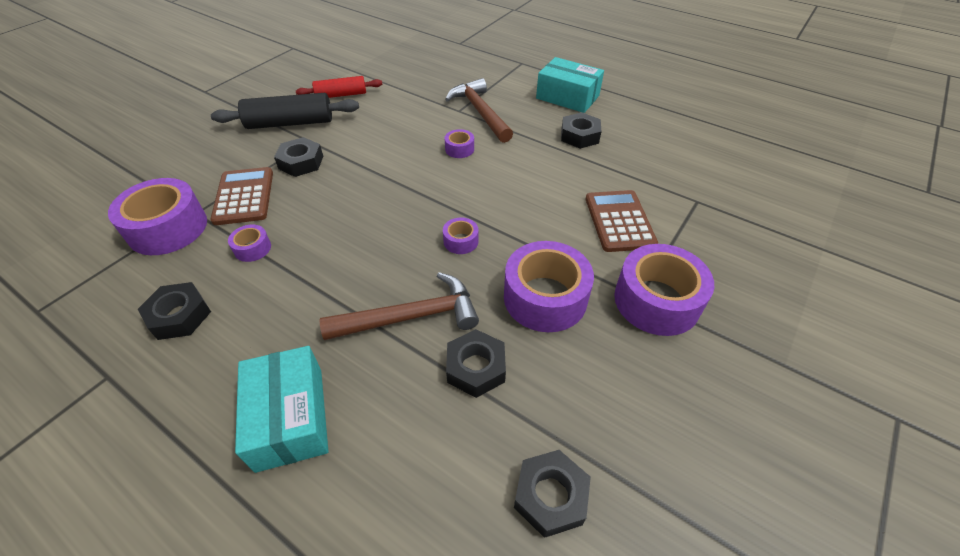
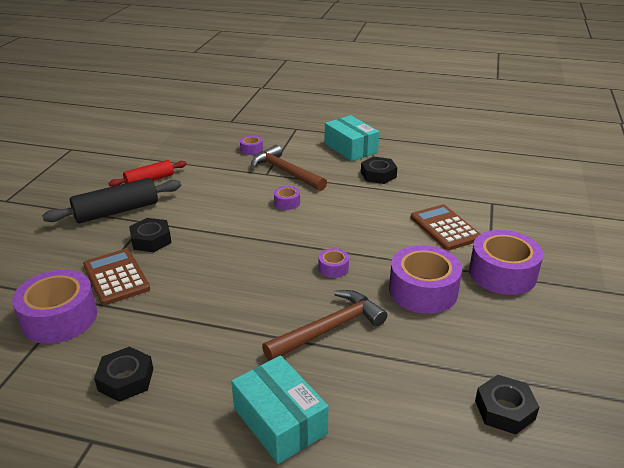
camera: 20 degrees left, 15 degrees down
(252, 248) = (155, 314): purple tape -> purple tape (251, 149)
(476, 368) = (402, 348): black nut -> none
(567, 97) = (350, 148): turquoise box -> turquoise box turned 45 degrees clockwise

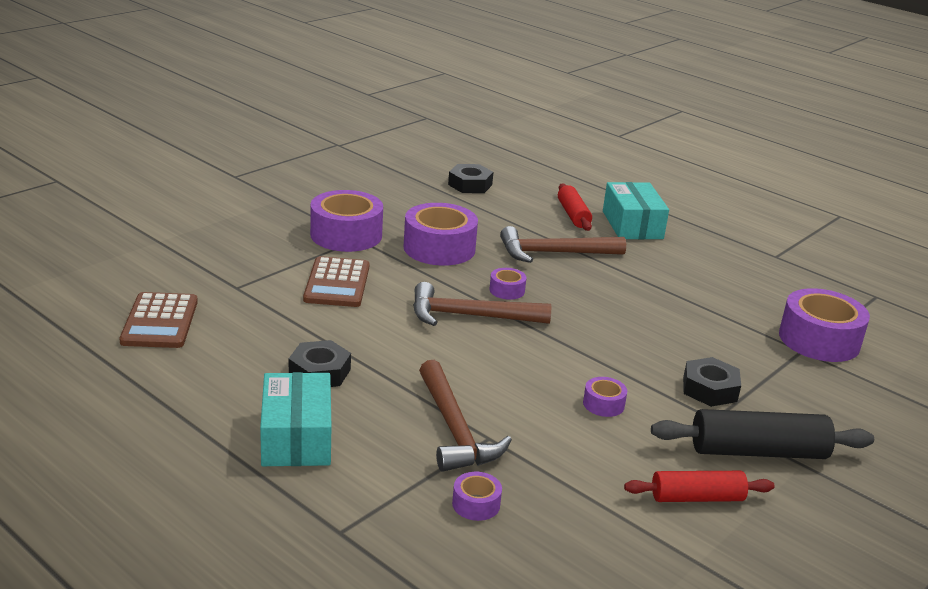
camera: 155 degrees left, 5 degrees down
(116, 277) = (758, 359): brown calculator -> brown calculator (160, 321)
(126, 379) = (749, 278): black nut -> none
(287, 203) = (496, 377): purple tape -> purple tape (603, 404)
(337, 236) = (470, 316): none -> brown hammer
(354, 406) = (573, 215): none -> red rolling pin

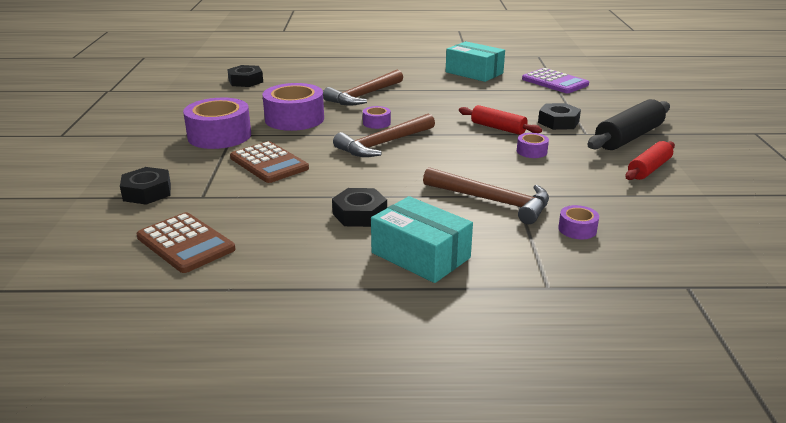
camera: 40 degrees left, 0 degrees up
(207, 262) = (147, 192): none -> black nut
(573, 215) = (336, 74): red rolling pin -> red rolling pin (498, 128)
(632, 225) = (376, 68): turquoise box -> turquoise box (474, 73)
(819, 340) = (555, 82): purple tape -> purple calculator

